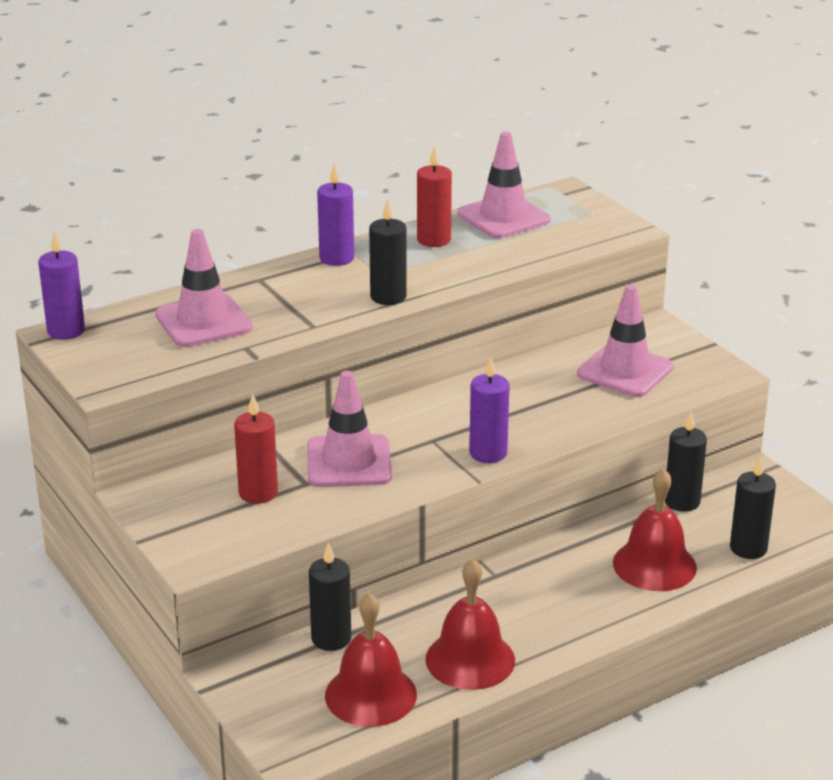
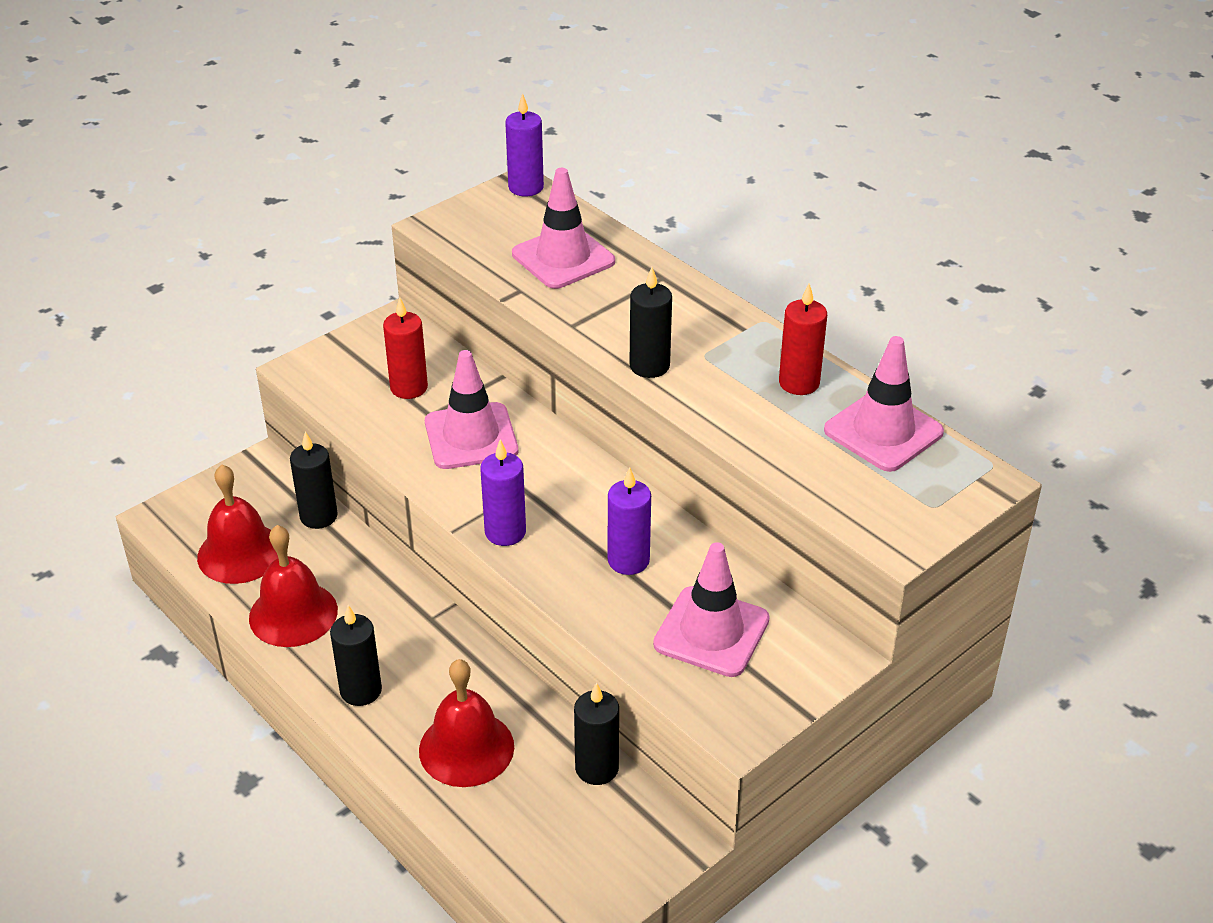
camera: 80 degrees right, 10 degrees up
(336, 258) = (726, 320): purple candle -> purple candle (628, 560)
(748, 548) = (512, 836): black candle -> black candle (361, 690)

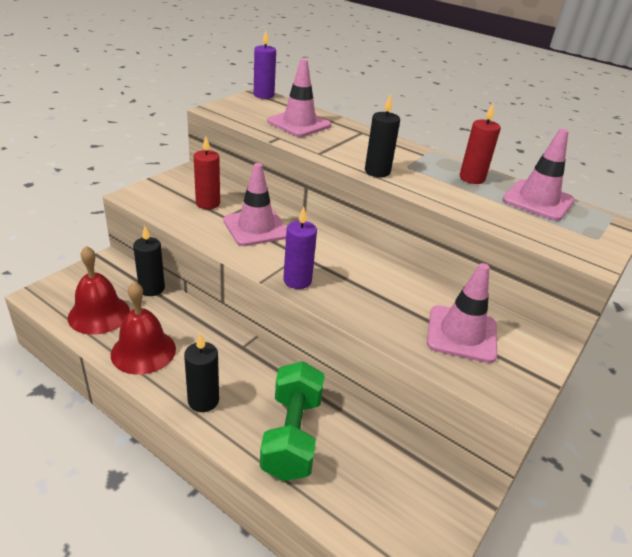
camera: 15 degrees left, 5 degrees down
(466, 748) = (292, 435): red bell -> green dumbbell
(597, 768) = (390, 440): black candle -> none
(628, 560) = (386, 293): purple candle -> none

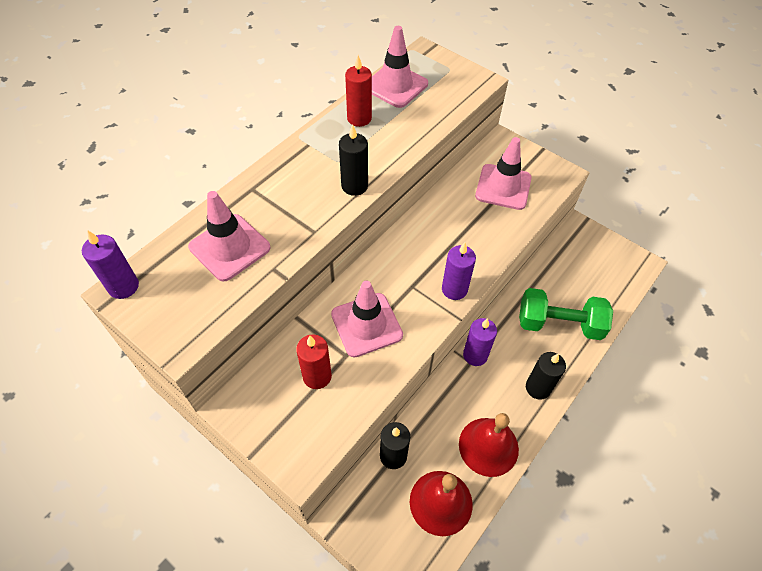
camera: 85 degrees left, 20 degrees up
(250, 351) = (475, 355): none -> purple candle

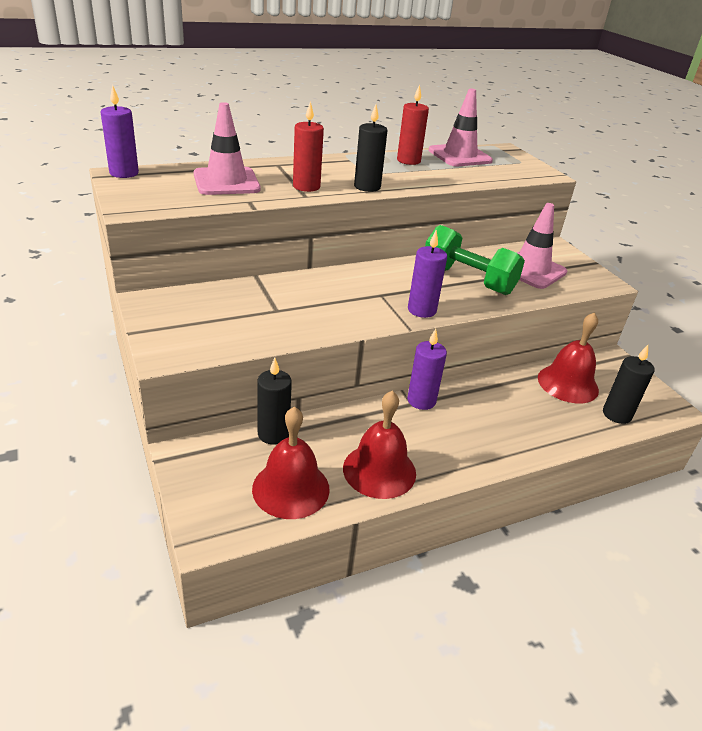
camera: 25 degrees right, 20 degrees down
(317, 376) = (238, 311): red candle -> red candle (306, 187)
(366, 325) = (314, 300): pink traffic cone -> none
(538, 388) = (472, 451): black candle -> black candle (617, 414)
(559, 324) = (536, 415): green dumbbell -> green dumbbell (468, 280)
(563, 276) = (568, 383): none -> red bell

